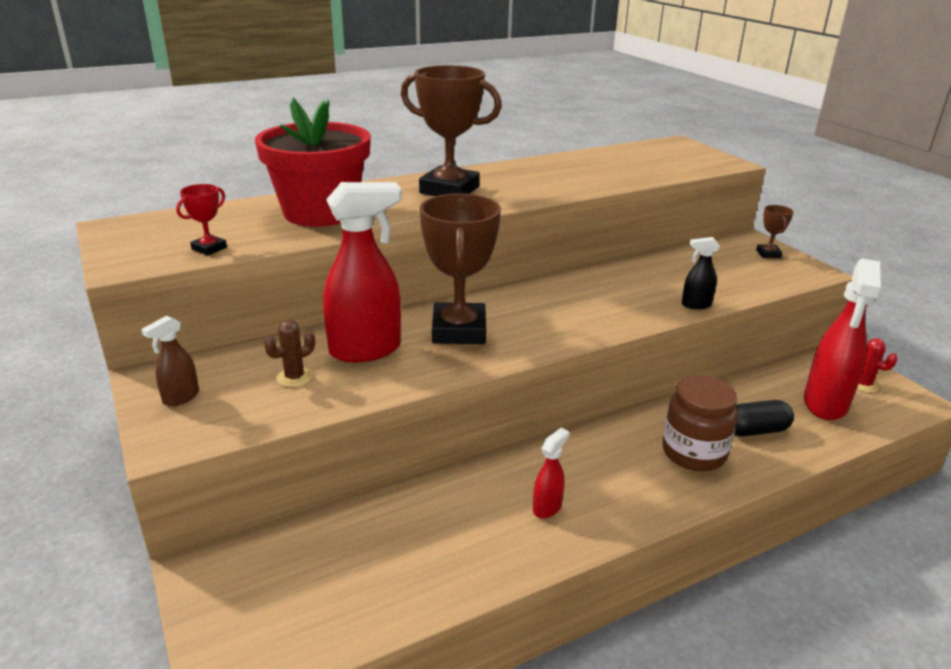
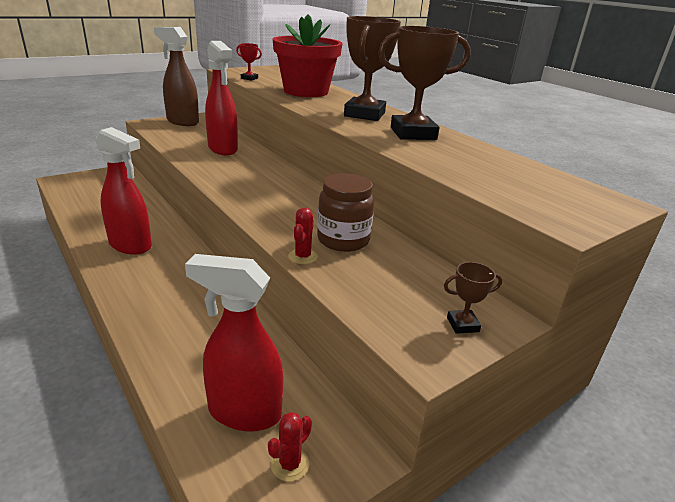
camera: 80 degrees right, 0 degrees up
(180, 398) = (182, 122): brown spray bottle -> brown spray bottle, size x2.11
(294, 377) = (196, 137): brown cactus -> none
(459, 330) = (246, 169): brown trophy -> brown trophy (413, 133)
(547, 507) = (131, 246): red spray bottle -> red spray bottle, size x2.11
(693, 453) = (173, 308): brown jar -> brown jar (343, 240)
(695, 305) = (302, 256): black spray bottle -> red cactus
(755, 430) = (199, 348): black capsule -> none

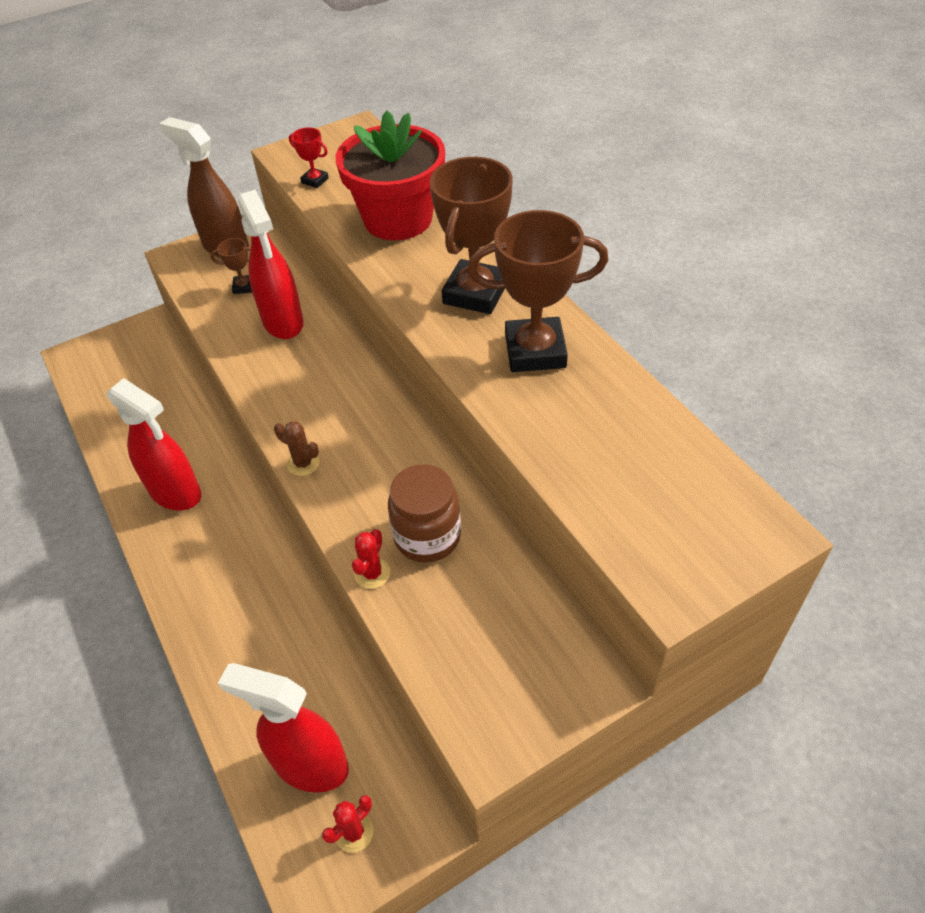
camera: 10 degrees right, 20 degrees up
(241, 204) = (303, 463): none -> brown cactus
(462, 324) = (543, 694): brown trophy -> brown trophy (243, 287)

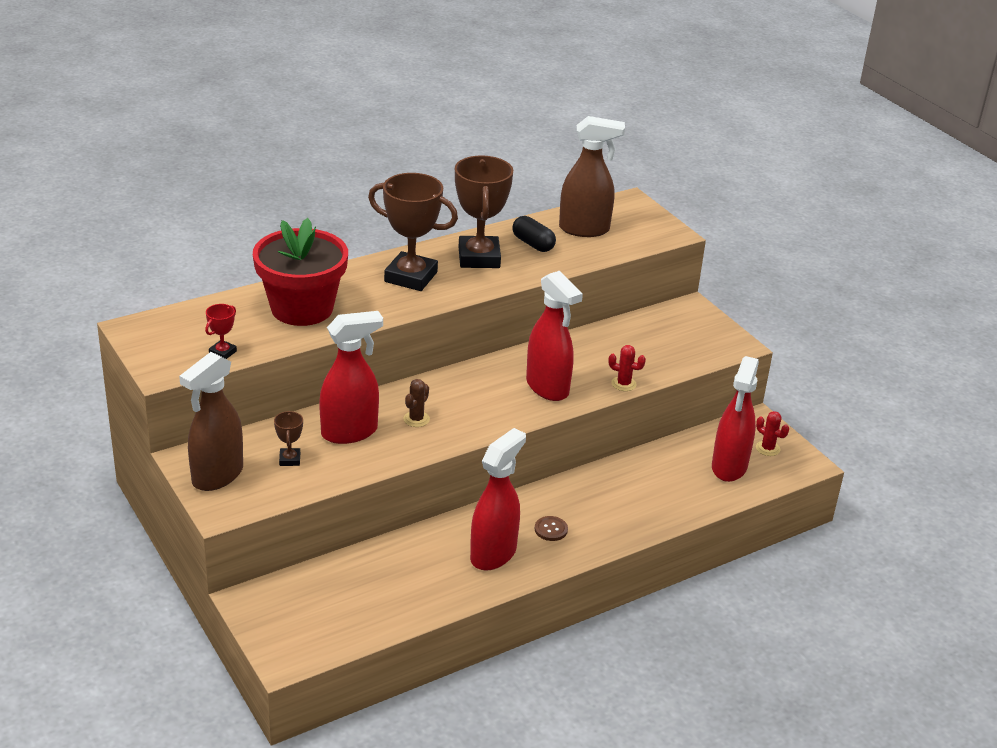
camera: 95 degrees left, 15 degrees down
(207, 544) = (551, 529): none -> brown button
(303, 463) = (523, 416): brown cactus -> brown cactus (416, 419)
(362, 487) = (547, 388): none -> red spray bottle
(427, 536) = (592, 360): brown jar -> none
(586, 406) = (533, 244): none -> black capsule
(648, 467) = (584, 229): none -> brown spray bottle

